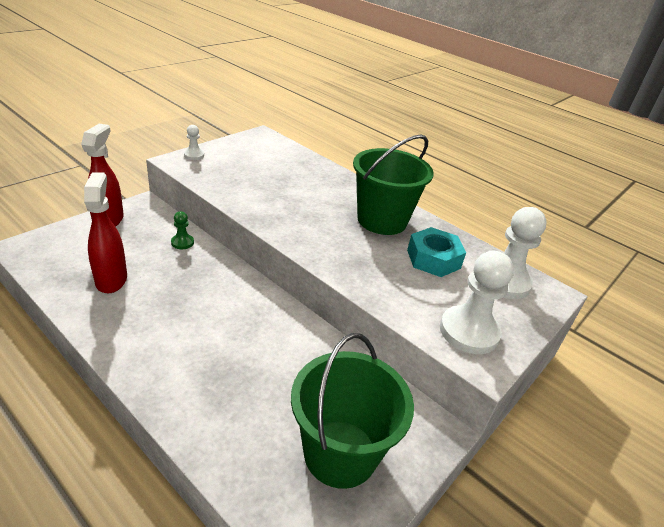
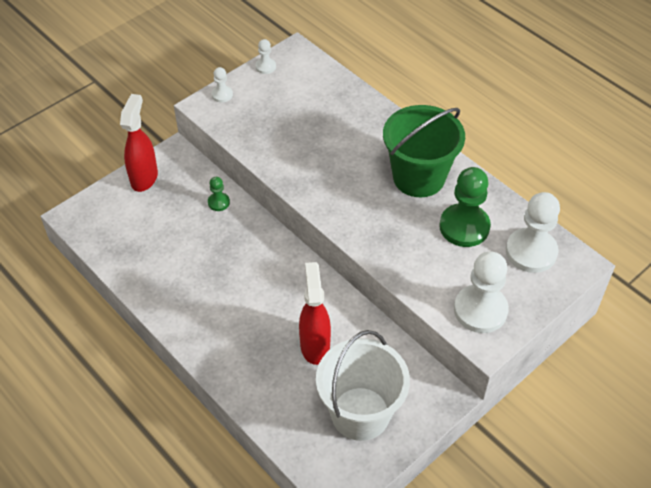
camera: 10 degrees right, 15 degrees up
(111, 279) = (159, 250): red spray bottle -> red spray bottle (315, 345)
(235, 141) = (265, 67): none -> white pawn
(340, 453) = (360, 413): green bucket -> white bucket
(433, 259) = (464, 227): turquoise nut -> green pawn

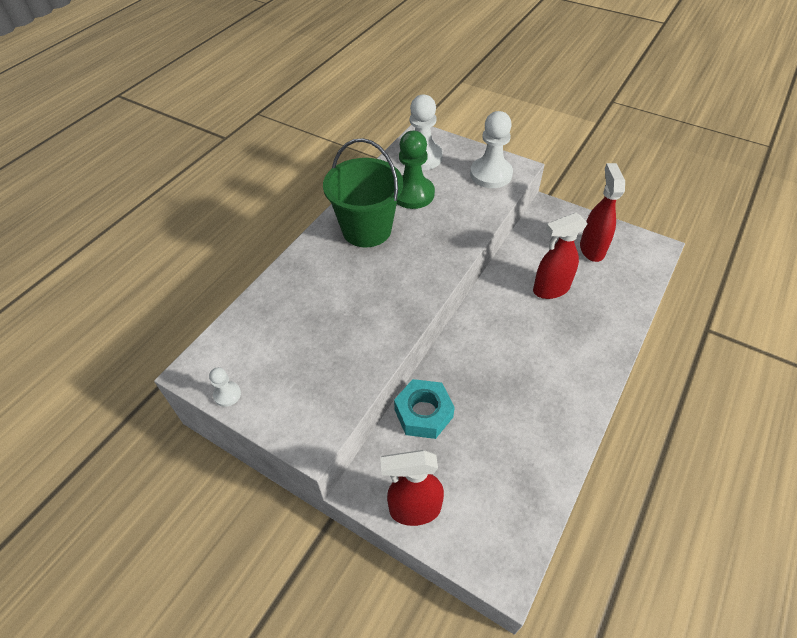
camera: 105 degrees left, 0 degrees up
(218, 202) = (423, 413): green pawn -> turquoise nut
(222, 95) = (288, 427): white pawn -> none
(360, 413) = (592, 249): white bucket -> red spray bottle

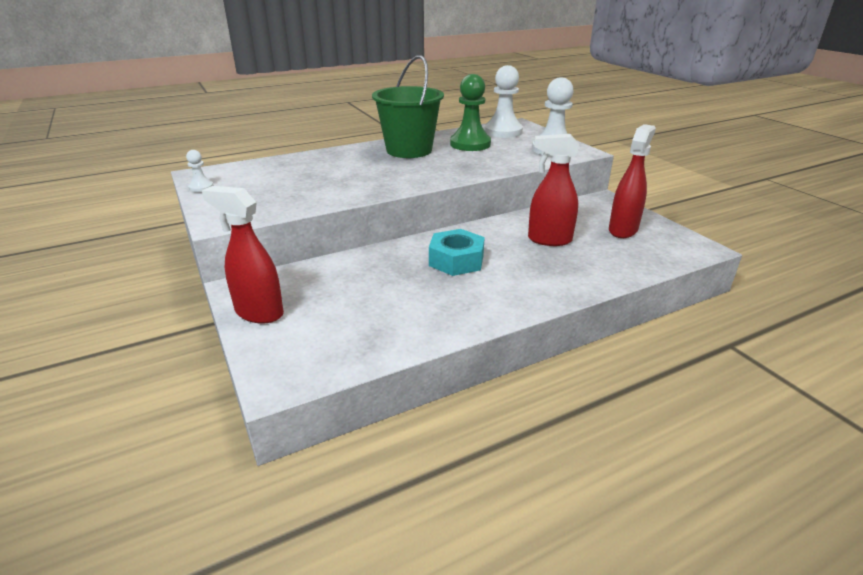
camera: 30 degrees right, 20 degrees down
(423, 413) = (341, 267): turquoise nut -> turquoise nut (456, 260)

